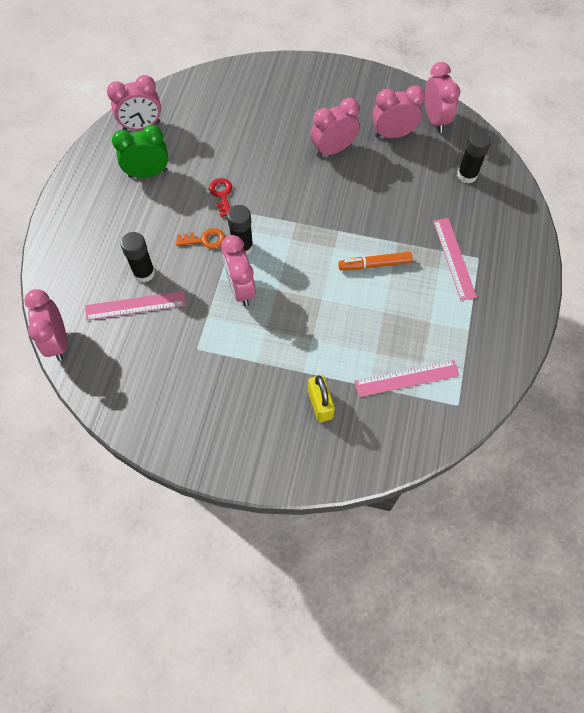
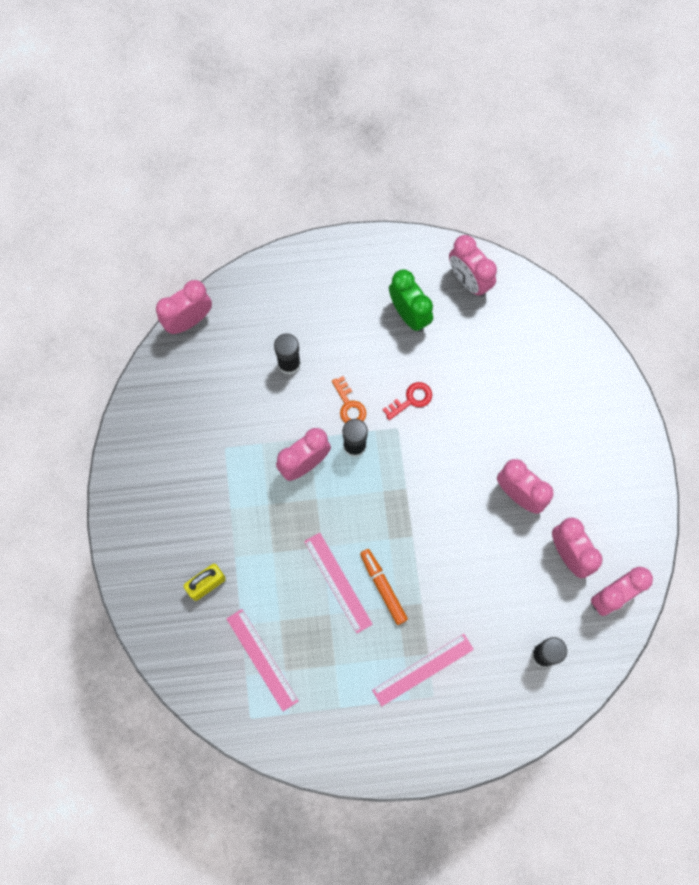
camera: 70 degrees right, 10 degrees up
(135, 305) = (250, 372): pink ruler -> pink ruler (338, 582)

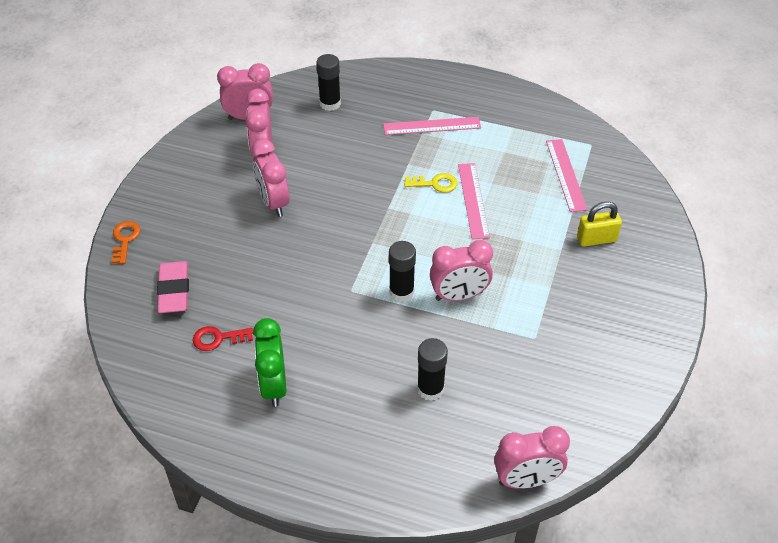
camera: 155 degrees left, 25 degrees down
(349, 405) = (387, 327): orange key -> orange key (125, 240)
(383, 587) = (435, 184): orange marker -> yellow key
(411, 399) = (322, 308): red key -> red key (218, 338)
(469, 280) = (188, 393): pink clock -> none
(542, 362) = (174, 290): none -> pink eraser

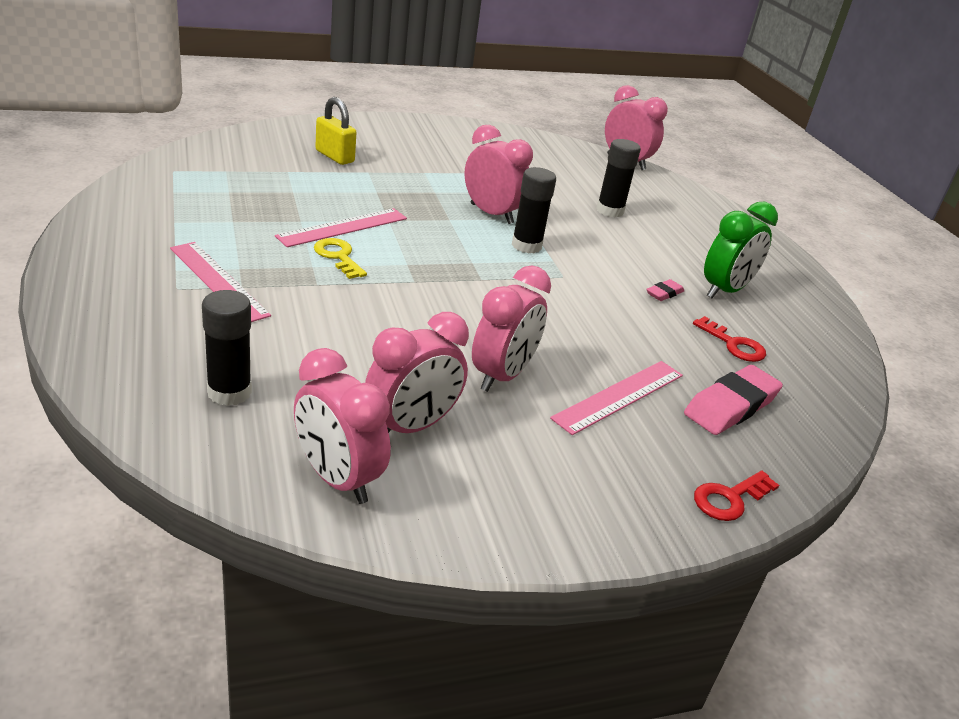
camera: 130 degrees left, 15 degrees down
(125, 240) = (729, 499): orange key -> red key
(295, 340) = (664, 293): none -> pink eraser
(566, 174) = (244, 179): pink ruler -> pink ruler (619, 396)

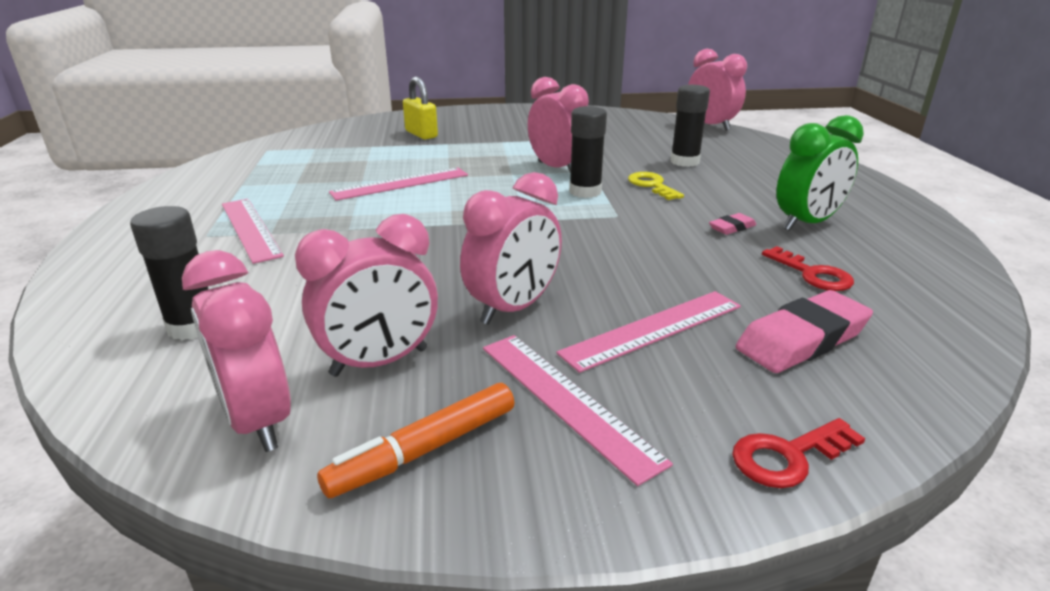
camera: 15 degrees right, 5 degrees down
(338, 257) = (383, 206): yellow key -> yellow key (652, 185)
(478, 499) = (424, 450): none -> orange marker
(568, 459) = (566, 401): none -> pink ruler

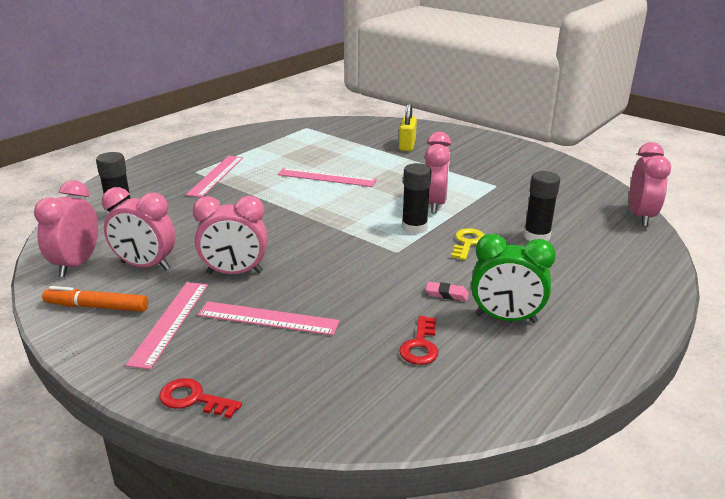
camera: 45 degrees right, 0 degrees up
(802, 339) = (322, 368): pink eraser -> none

